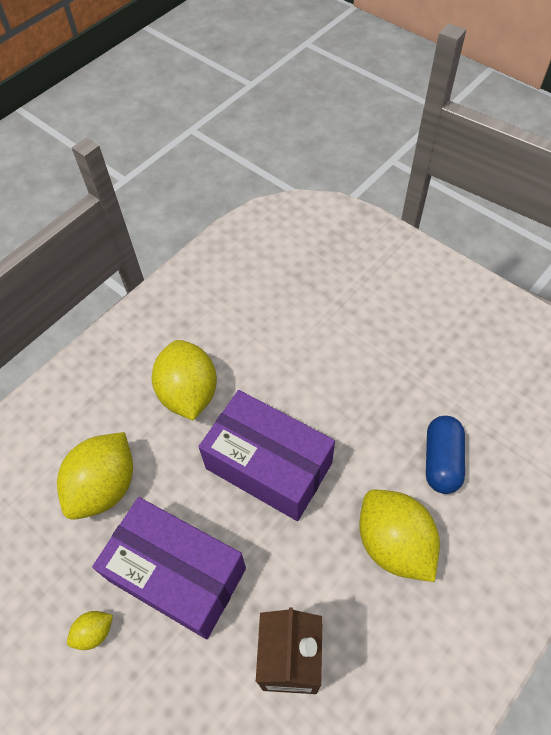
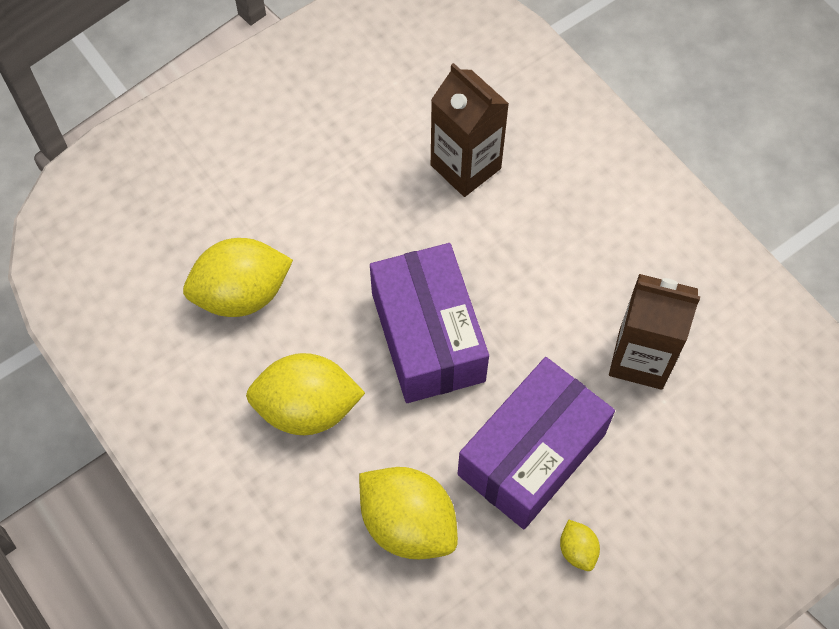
camera: 80 degrees left, 5 degrees up
(268, 466) = (428, 336): purple box -> purple box turned 60 degrees counterclockwise
(394, 543) = (543, 236): yellow lemon -> yellow lemon (242, 294)
(441, 460) = (465, 167): blue capsule -> brown carton

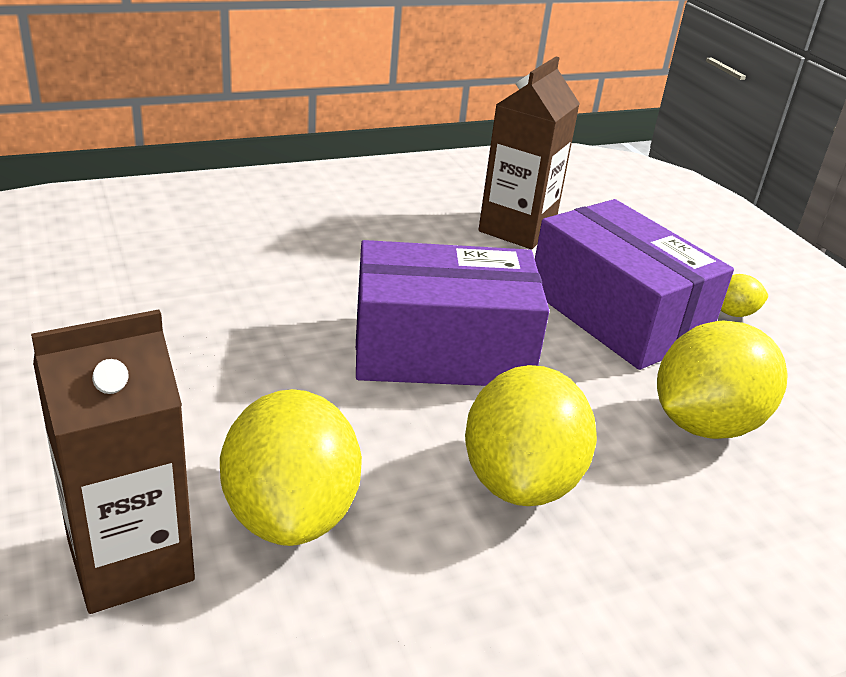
camera: 80 degrees left, 30 degrees down
(465, 167) = (213, 270): brown carton -> brown carton (130, 560)

